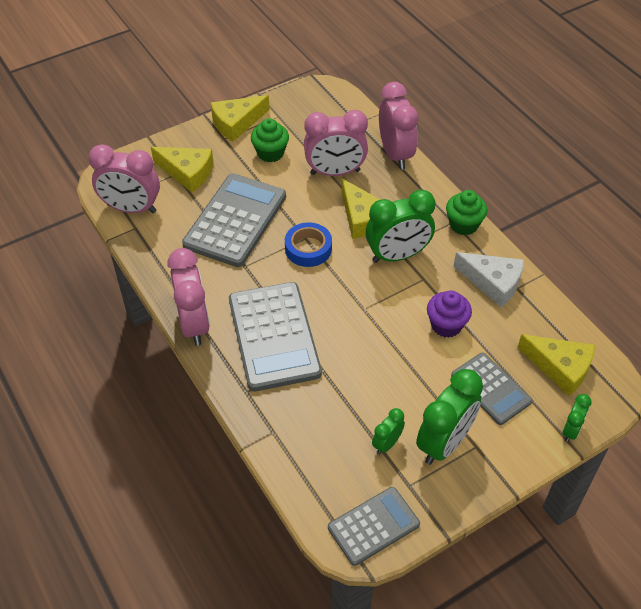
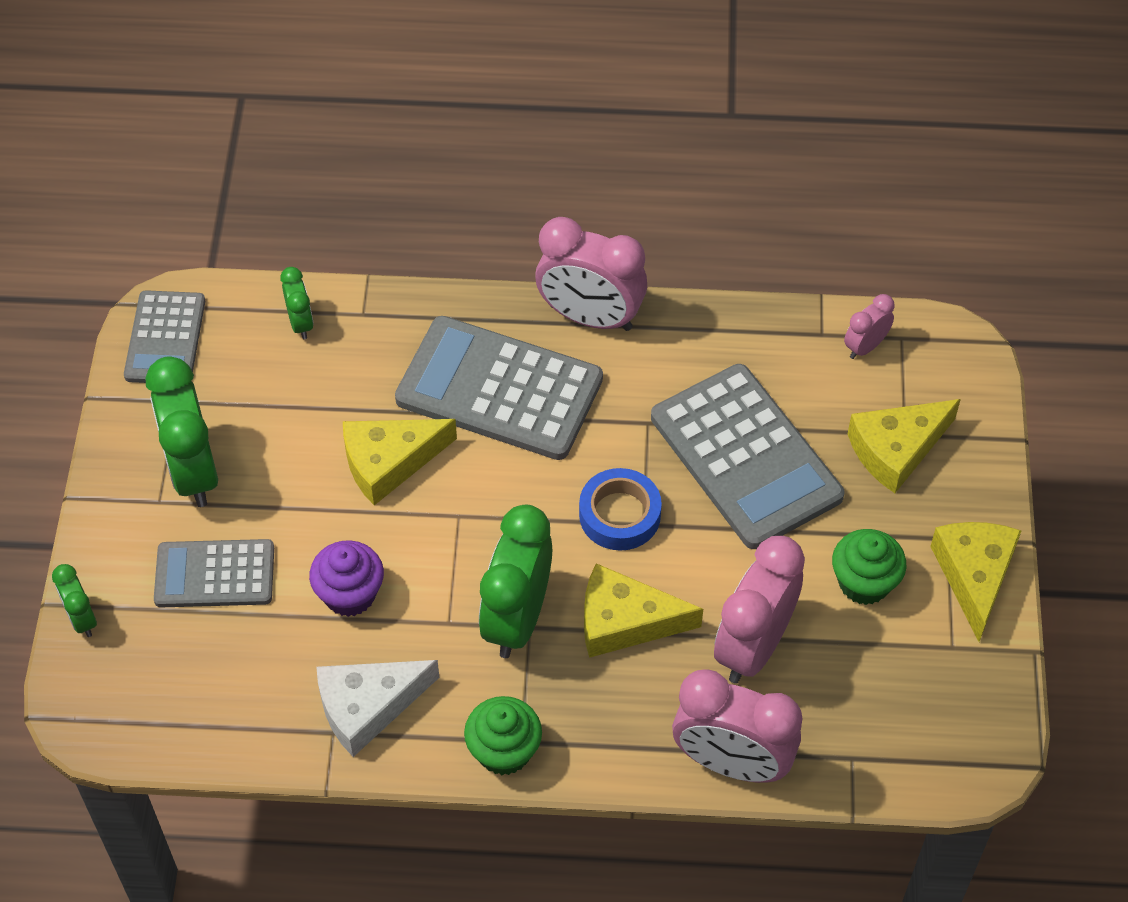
camera: 125 degrees right, 5 degrees up
(131, 208) = (865, 346): pink clock -> pink clock, size x0.50
(387, 444) = (246, 413): green clock -> green clock (301, 323)
(560, 368) = (169, 680): yellow cheese -> yellow cheese (389, 462)

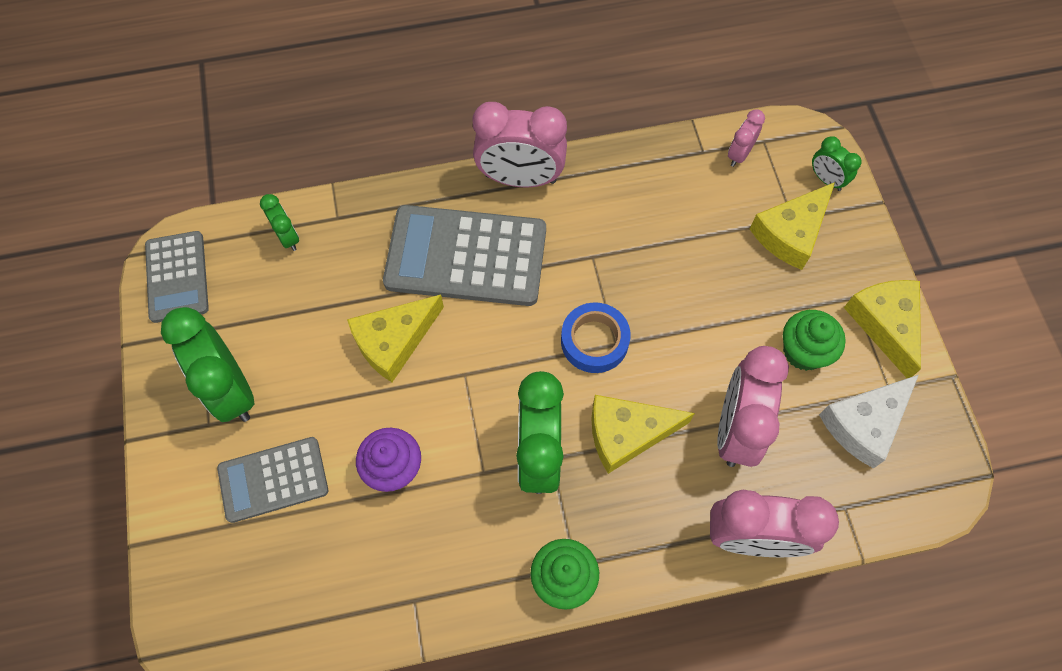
camera: 15 degrees left, 10 degrees up
(81, 619) = (166, 551): green clock -> green clock (826, 180)
(367, 707) = (437, 568): white cheese -> white cheese (864, 423)
(745, 457) = (678, 267): grey calculator -> none

